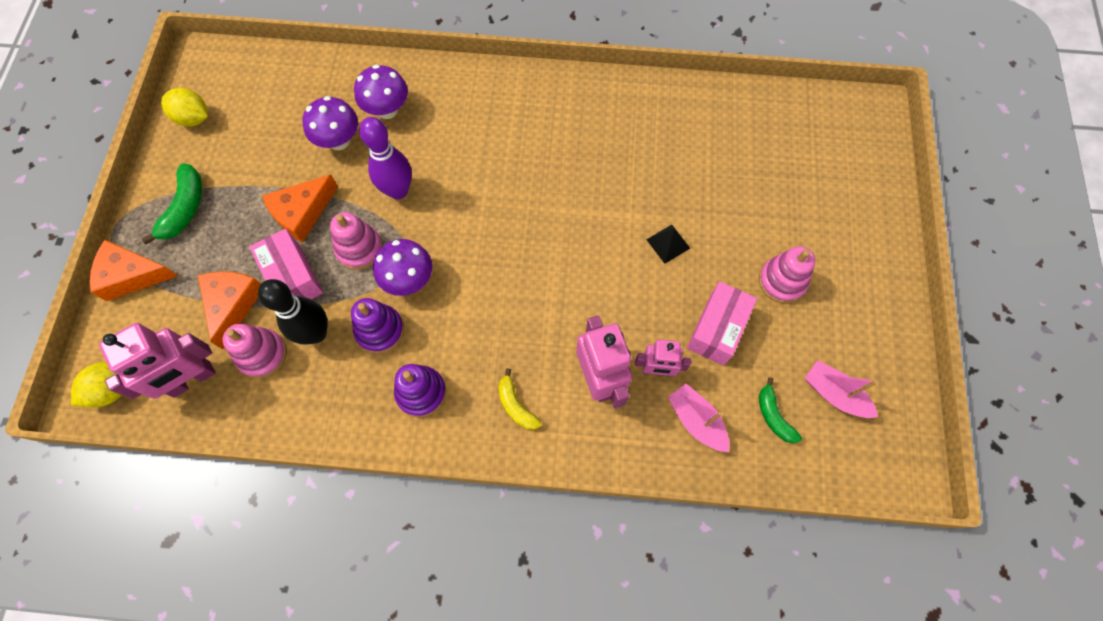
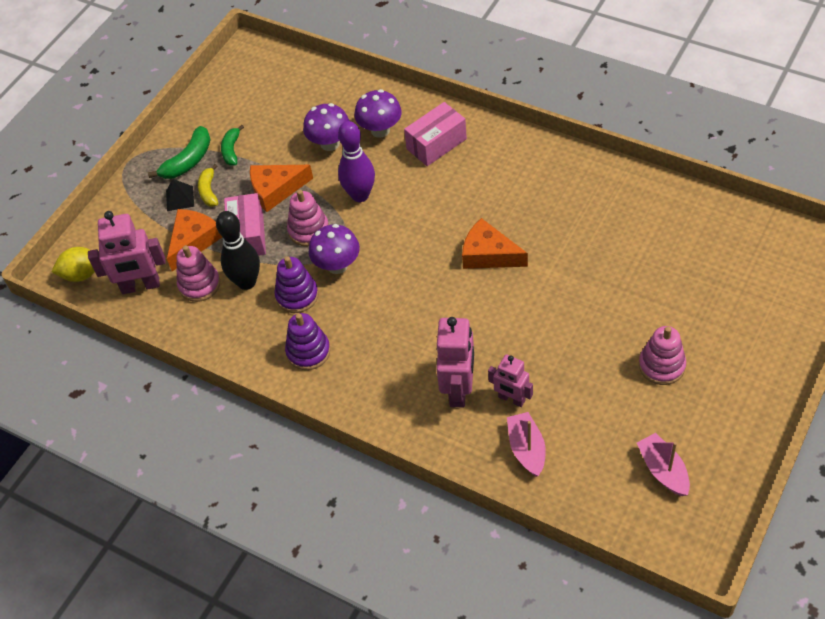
camera: 30 degrees right, 15 degrees down
(132, 275) = (129, 198): orange cheese -> orange cheese (488, 254)
(193, 118) = (223, 95): yellow lemon -> none
(516, 405) = (380, 386): yellow banana -> yellow banana (209, 191)
(668, 243) = (572, 304): black pyramid -> black pyramid (180, 198)
(717, 329) = (581, 385): pink box -> pink box (436, 144)
(773, 416) = (598, 468): green banana -> green banana (231, 150)

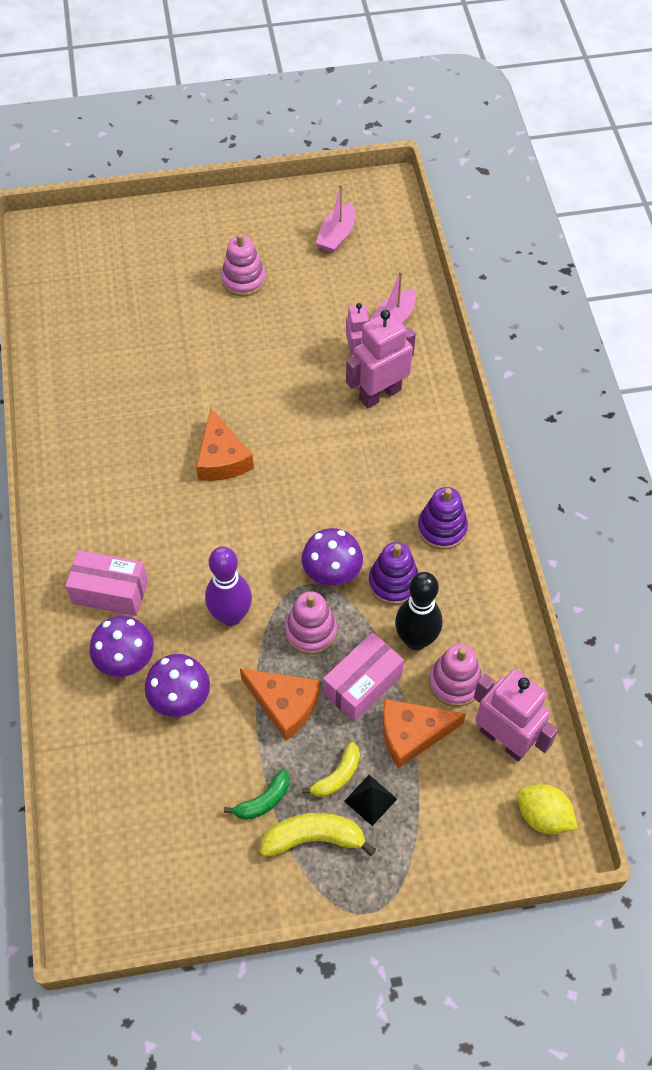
camera: 135 degrees left, 5 degrees up
(188, 161) = (314, 838): green banana -> yellow banana

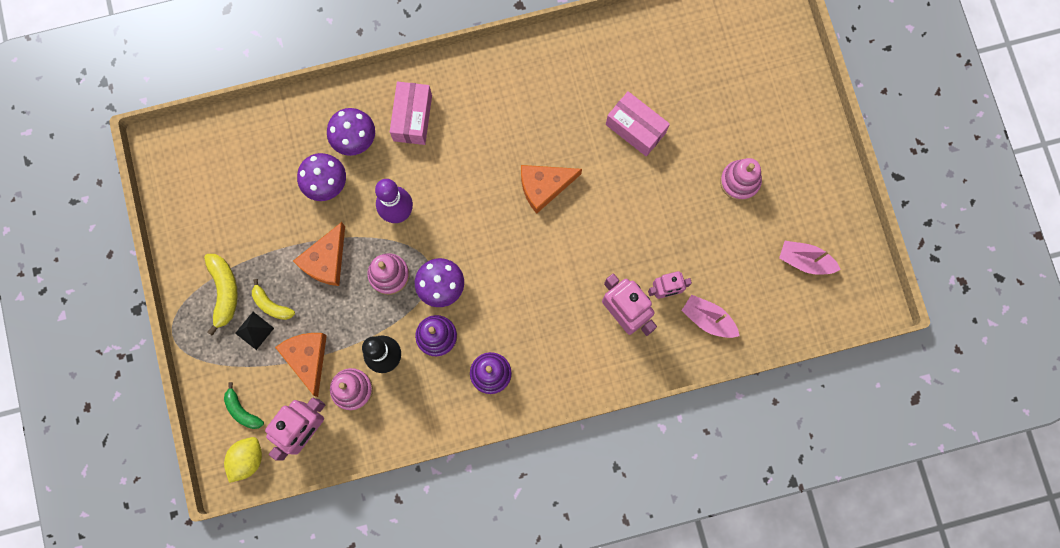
camera: 85 degrees right, 20 degrees up
(263, 801) = (250, 253): green banana -> green banana (242, 410)
(362, 685) = (345, 318): pink box -> pink box (635, 128)

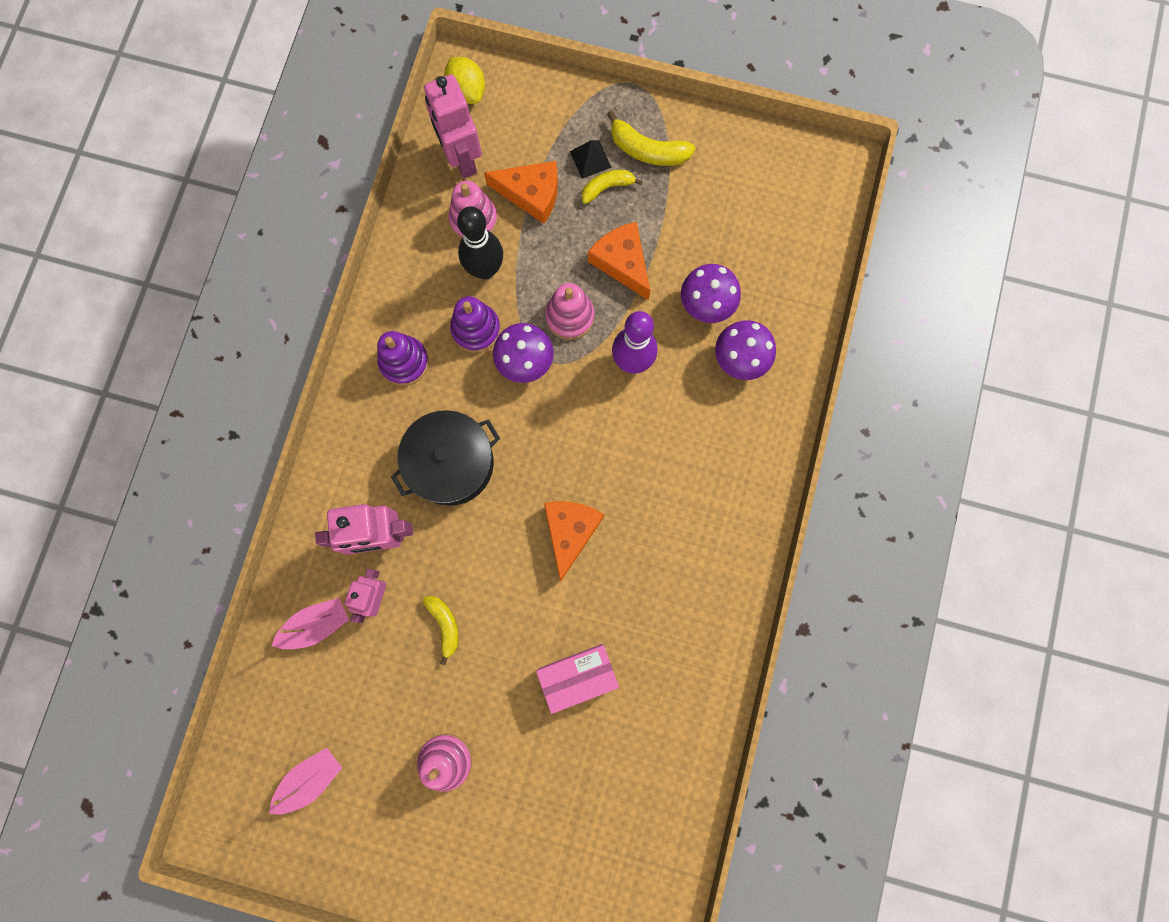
camera: 120 degrees right, 0 degrees up
(242, 410) = (517, 110): green banana -> none
(412, 118) = (730, 433): pink box -> none
(544, 295) = (451, 463): none -> black pot
(655, 233) = (445, 625): none -> yellow banana

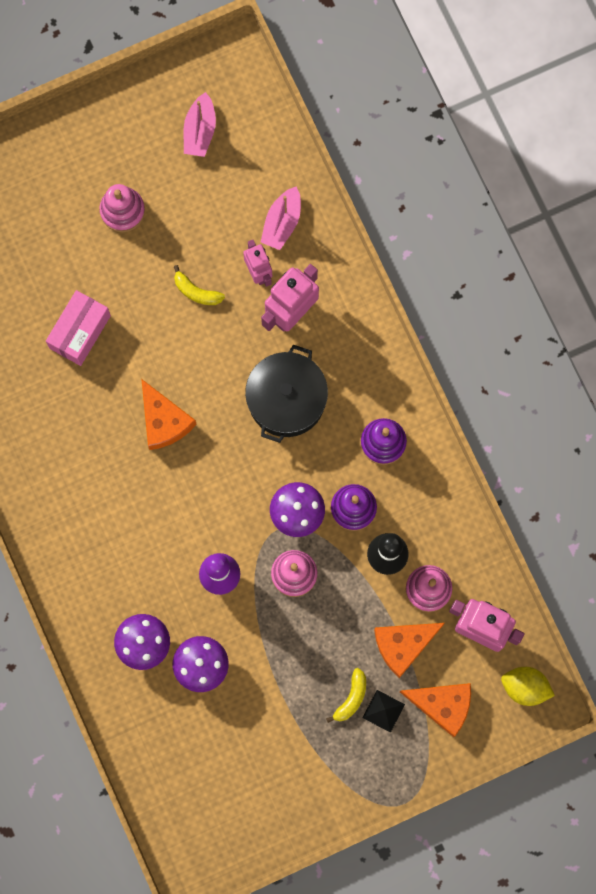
camera: 140 degrees right, 0 degrees up
(622, 262) = (290, 647): orange cheese -> orange cheese (442, 705)
(647, 150) = (346, 755): yellow banana -> none

